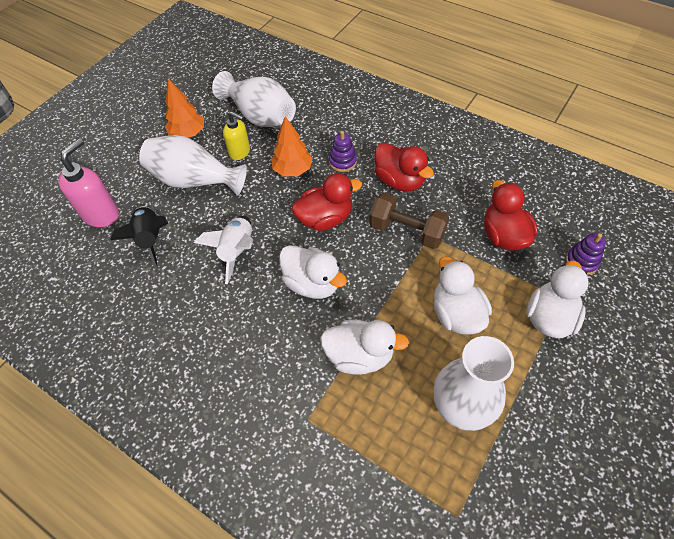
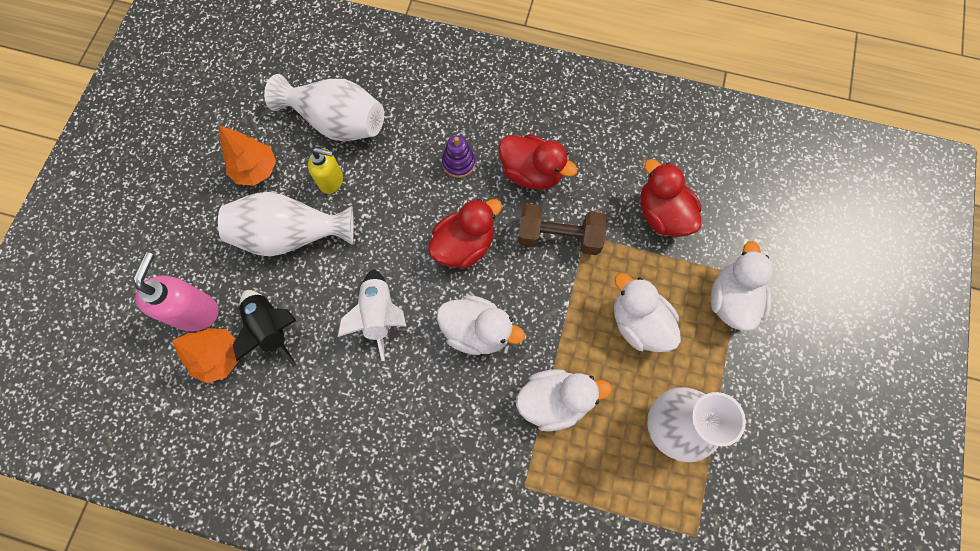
camera: 20 degrees left, 15 degrees up
(293, 170) = (404, 189): orange tree -> orange tree (219, 357)
(581, 261) = (748, 224): purple stacking toy -> none

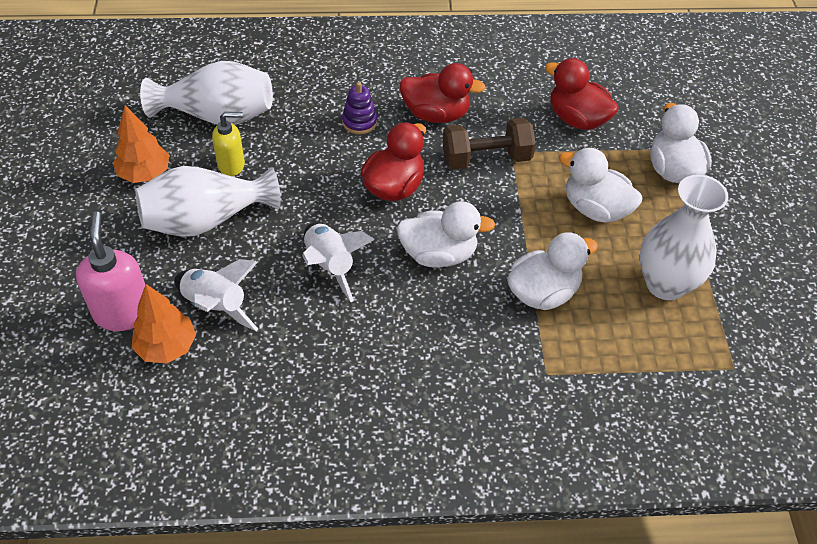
camera: 20 degrees left, 20 degrees down
(271, 328) = (216, 306): black rocket -> white rocket

